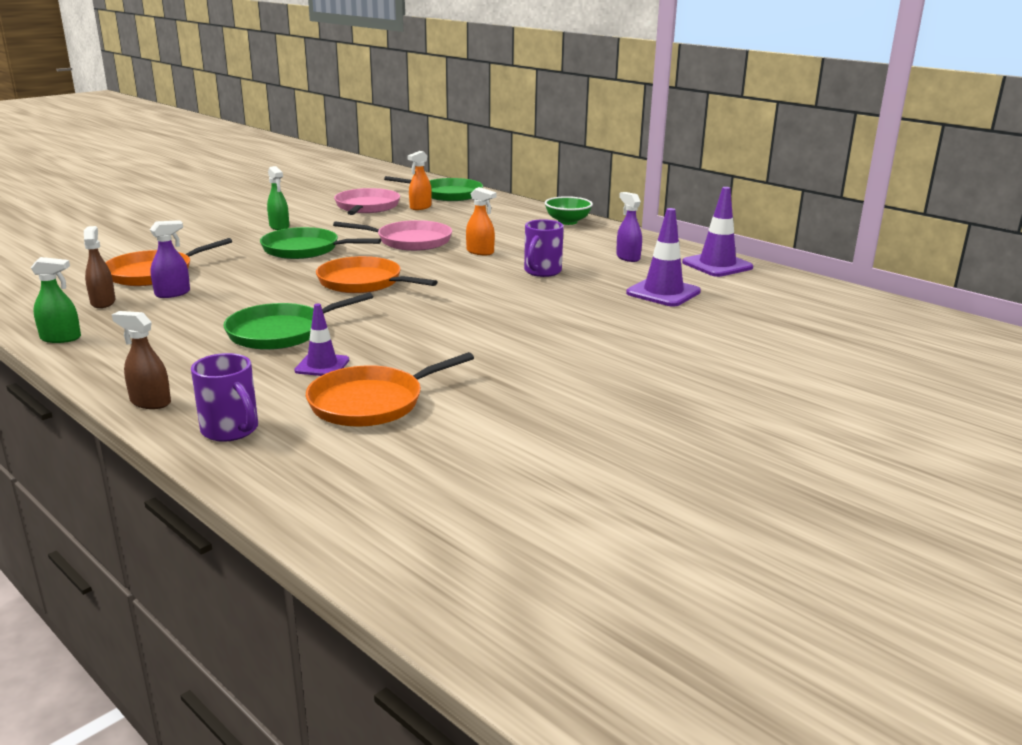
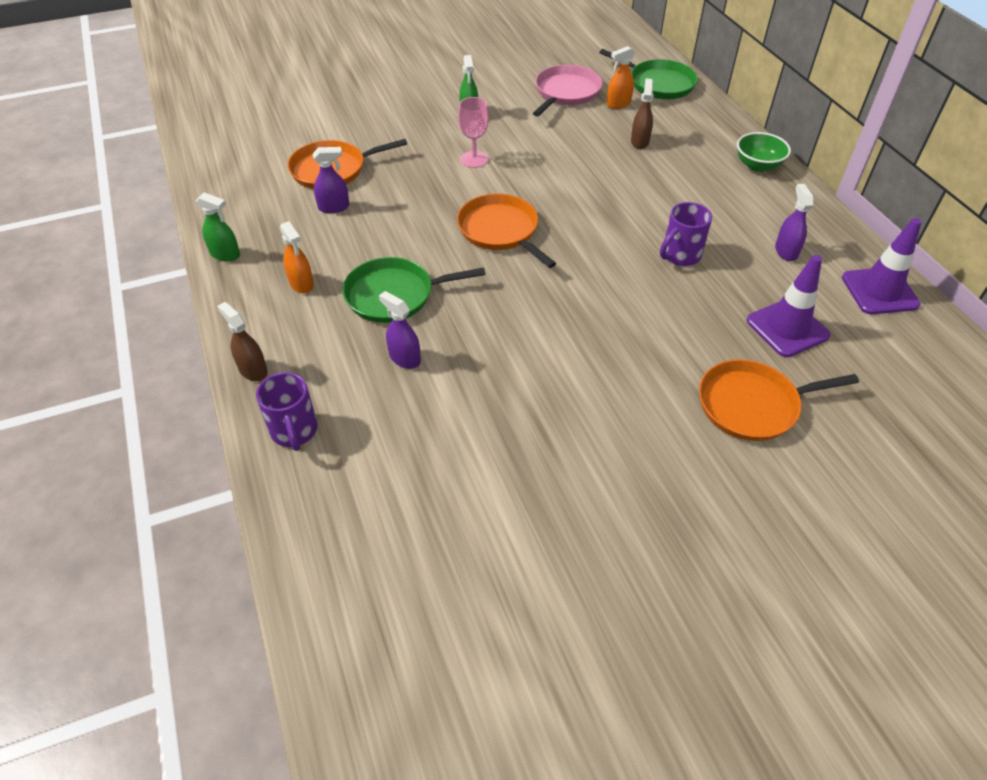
camera: 25 degrees right, 25 degrees up
(103, 302) = (276, 207): brown spray bottle -> brown spray bottle (639, 141)
(305, 249) = (474, 159): green pan -> pink goblet
(322, 365) = (404, 358): purple traffic cone -> purple spray bottle
(371, 402) = (419, 428): orange pan -> orange pan (752, 405)
(410, 241) = (578, 166): pink pan -> none
(480, 252) = (636, 203): orange spray bottle -> orange spray bottle (301, 284)

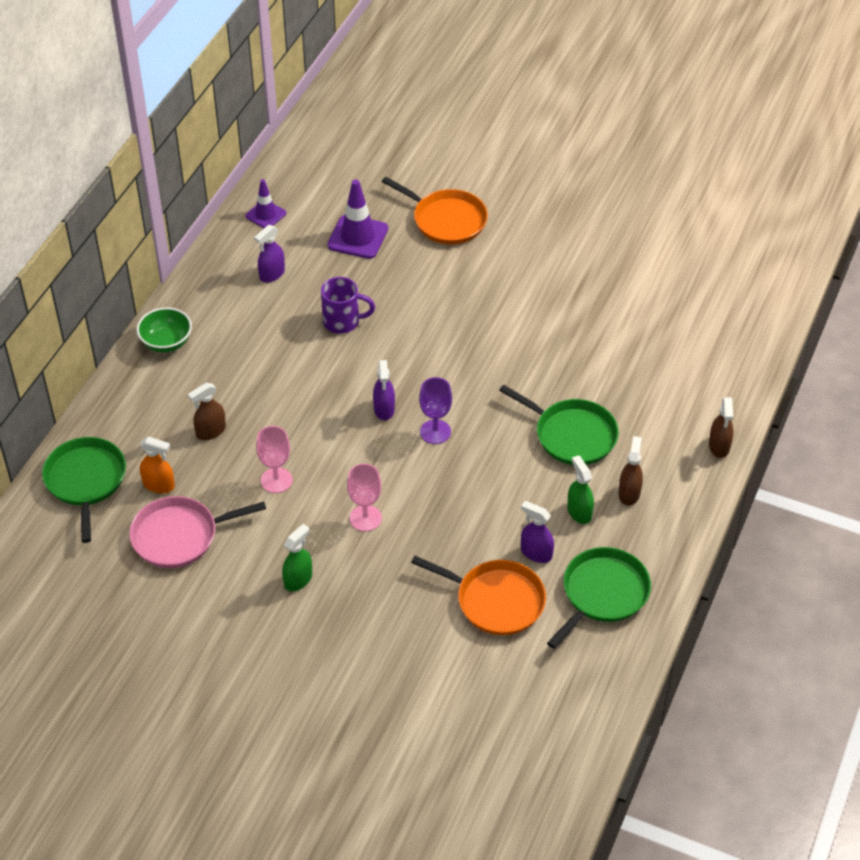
camera: 135 degrees left, 0 degrees up
(225, 254) = (665, 566): green spray bottle -> green spray bottle (579, 512)
(259, 213) = (602, 594): none -> green pan
(294, 431) = (724, 387): purple mug -> none
(301, 284) = (629, 493): orange spray bottle -> brown spray bottle
(404, 358) = (612, 385): purple spray bottle -> purple spray bottle (384, 409)
(500, 231) = (435, 432): orange pan -> purple goblet
(558, 144) = (276, 480): none -> pink goblet
(879, 291) = (266, 215): purple traffic cone -> purple traffic cone, size x0.63

